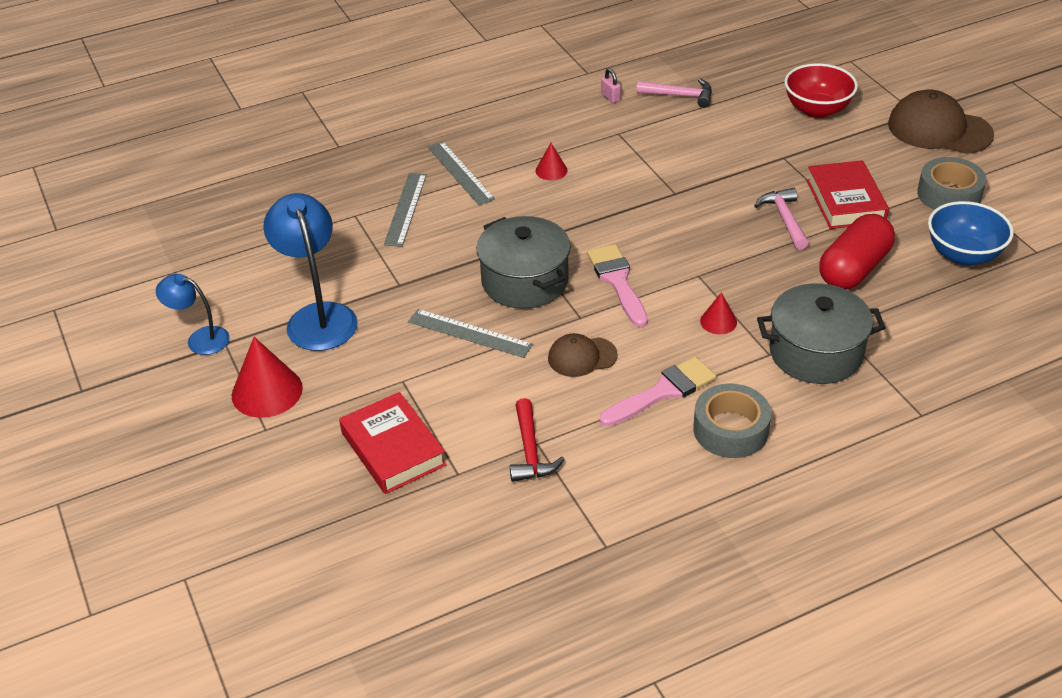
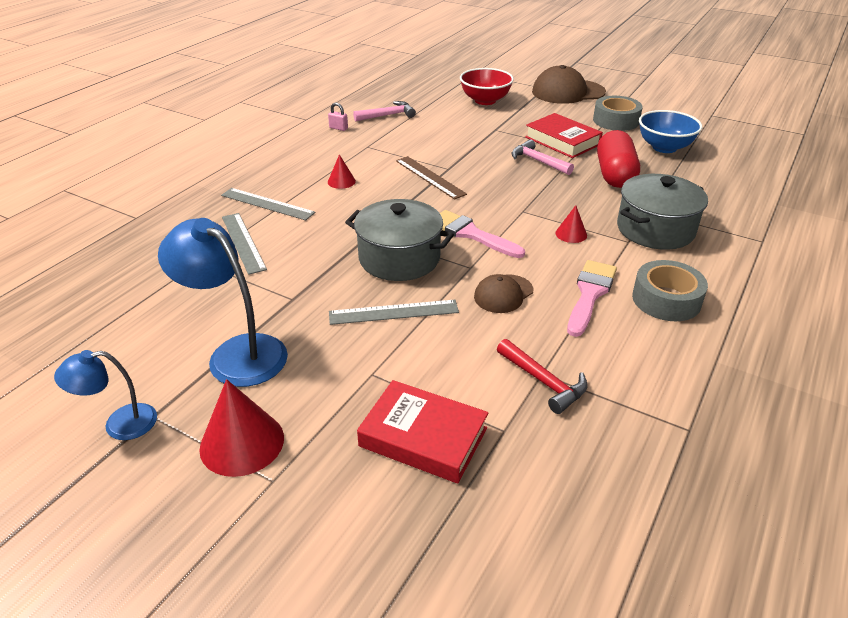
camera: 35 degrees left, 5 degrees down
(645, 197) = (430, 177): none -> brown ruler

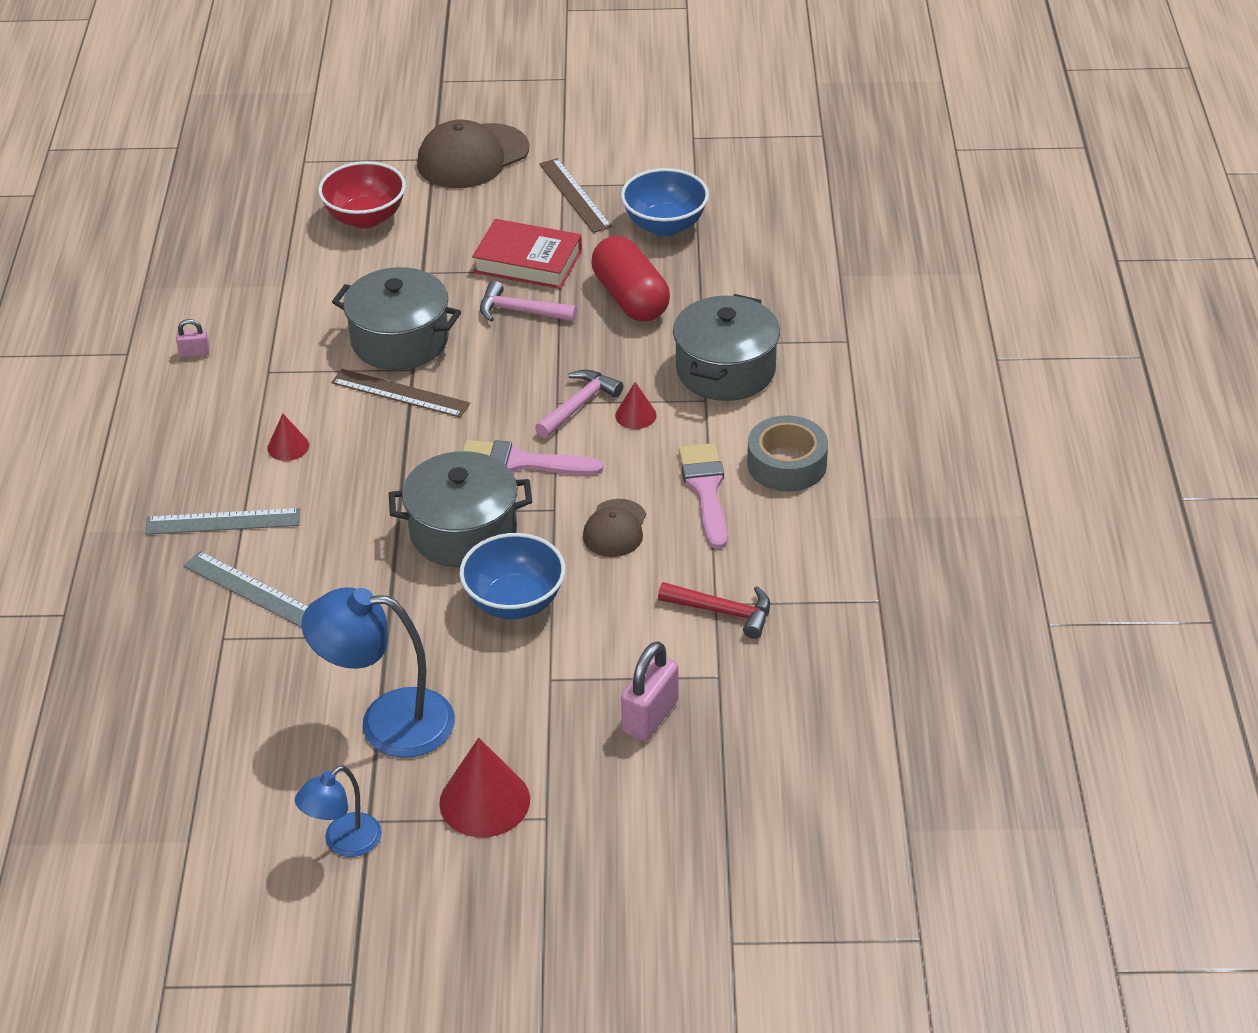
camera: 30 degrees left, 5 degrees up
(388, 115) = (245, 300): pink hammer -> pink hammer (579, 405)
(393, 312) = (514, 602): grey ruler -> blue bowl
(423, 437) = (650, 716): red book -> pink padlock
(453, 154) = (400, 340): none -> grey pot
(616, 121) = (574, 195): grey tape -> brown ruler

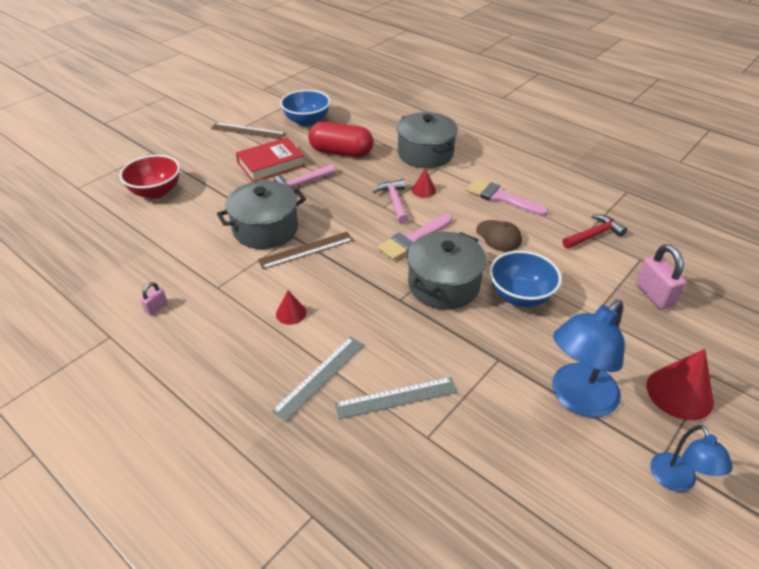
camera: 50 degrees left, 0 degrees up
(472, 157) = (172, 141): brown cap -> none
(787, 464) = (509, 170): grey tape -> none

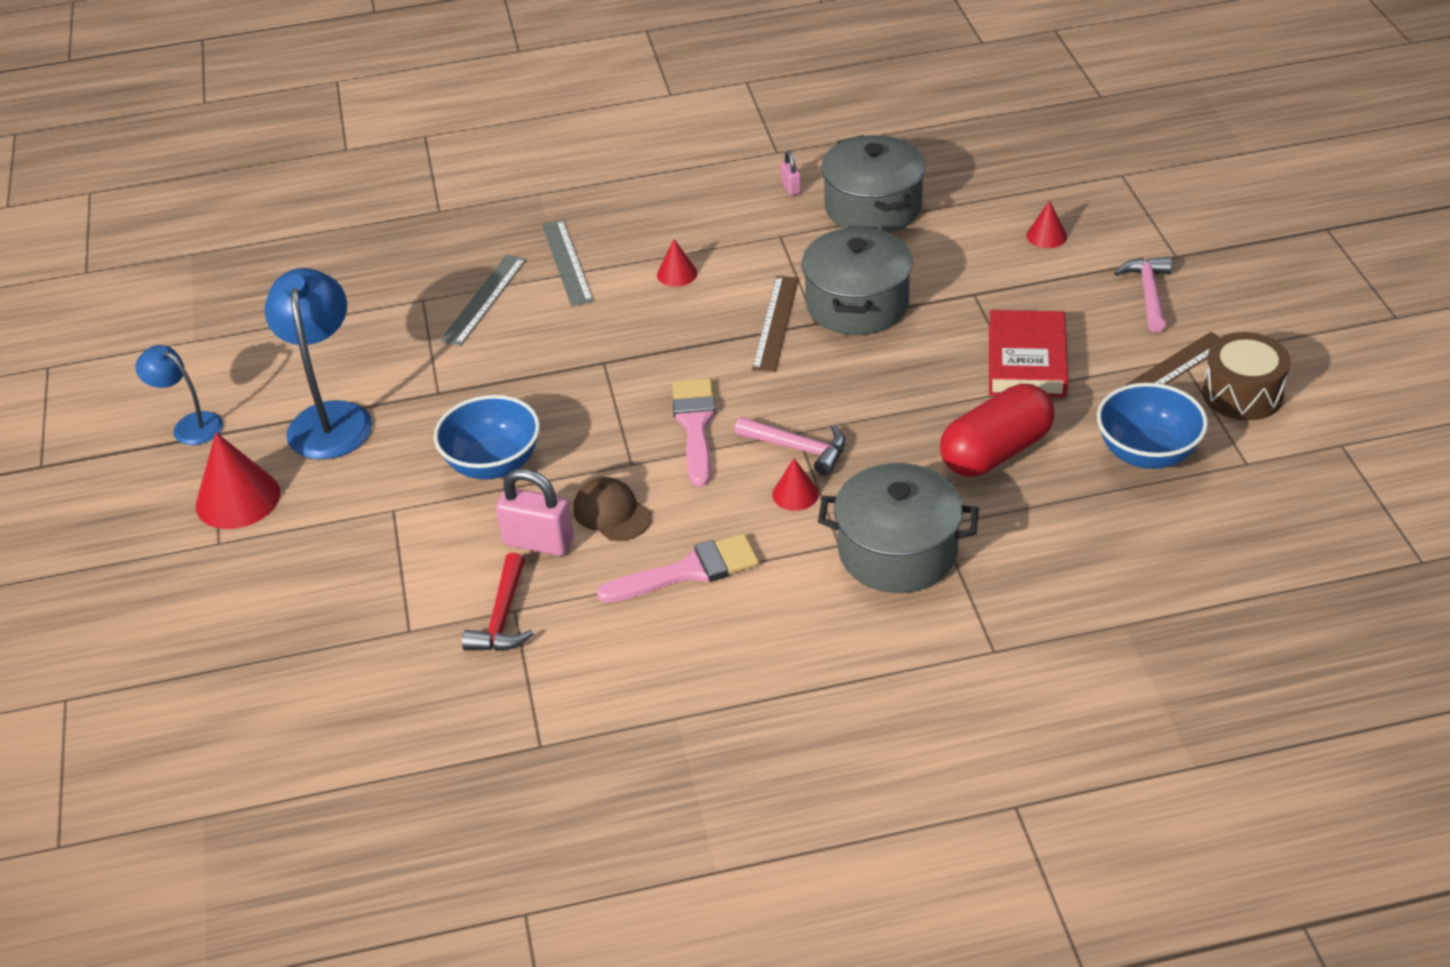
camera: 130 degrees right, 0 degrees up
(156, 192) = (1046, 236): red bowl -> red cone
(249, 112) = (1242, 394): none -> brown drum
(302, 184) = (937, 374): pink hammer -> pink hammer (1148, 293)
(443, 285) = (585, 409): grey pot -> grey pot (873, 207)
(498, 236) = (612, 513): brown cap -> brown cap turned 45 degrees clockwise
(654, 295) = (349, 589): pink padlock -> pink padlock (538, 542)

